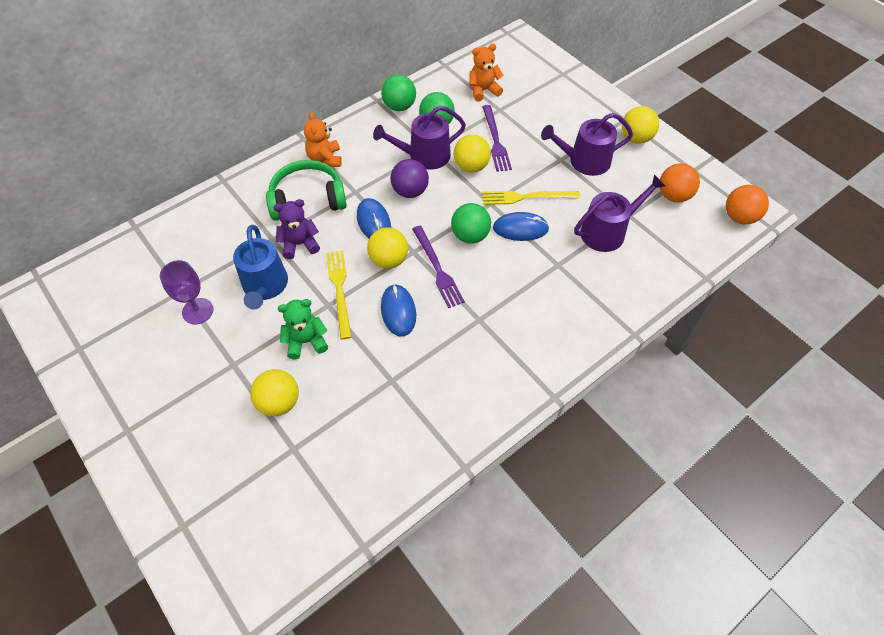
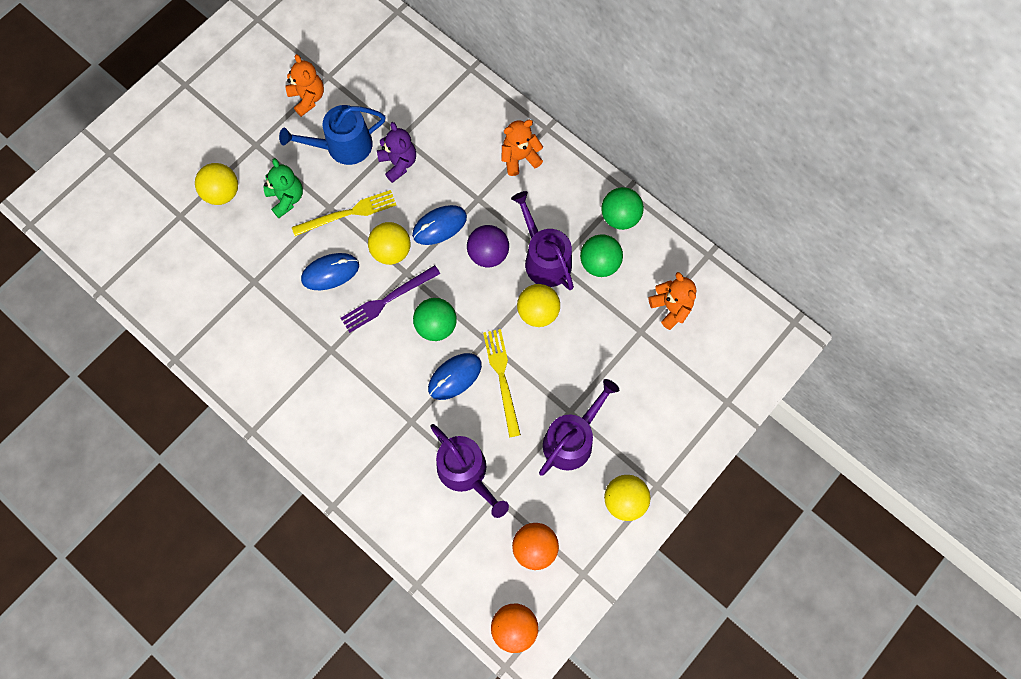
camera: 80 degrees right, 15 degrees up
(198, 311) = (307, 98): purple goblet -> orange teddy bear
(307, 199) = (459, 155): green headphones -> none
(495, 140) = (586, 333): purple fork -> none
(520, 228) = (455, 377): blue mouse -> blue mouse turned 60 degrees clockwise
(584, 161) = (572, 439): purple watering can -> purple watering can turned 60 degrees clockwise

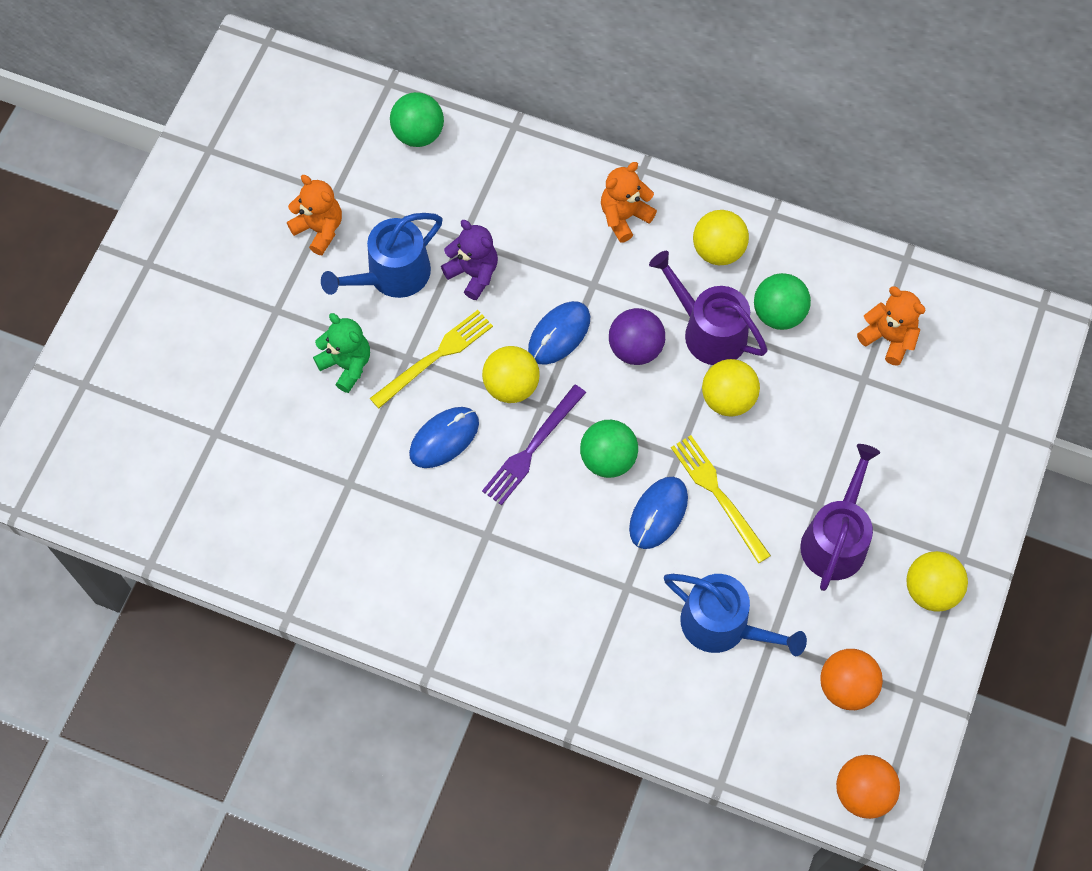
camera: 20 degrees left, 5 degrees down
(222, 193) = (259, 385): yellow ball -> yellow ball (718, 250)
(466, 472) = (722, 625): purple watering can -> blue watering can
(620, 217) = (779, 248): green ball -> green ball (418, 134)

